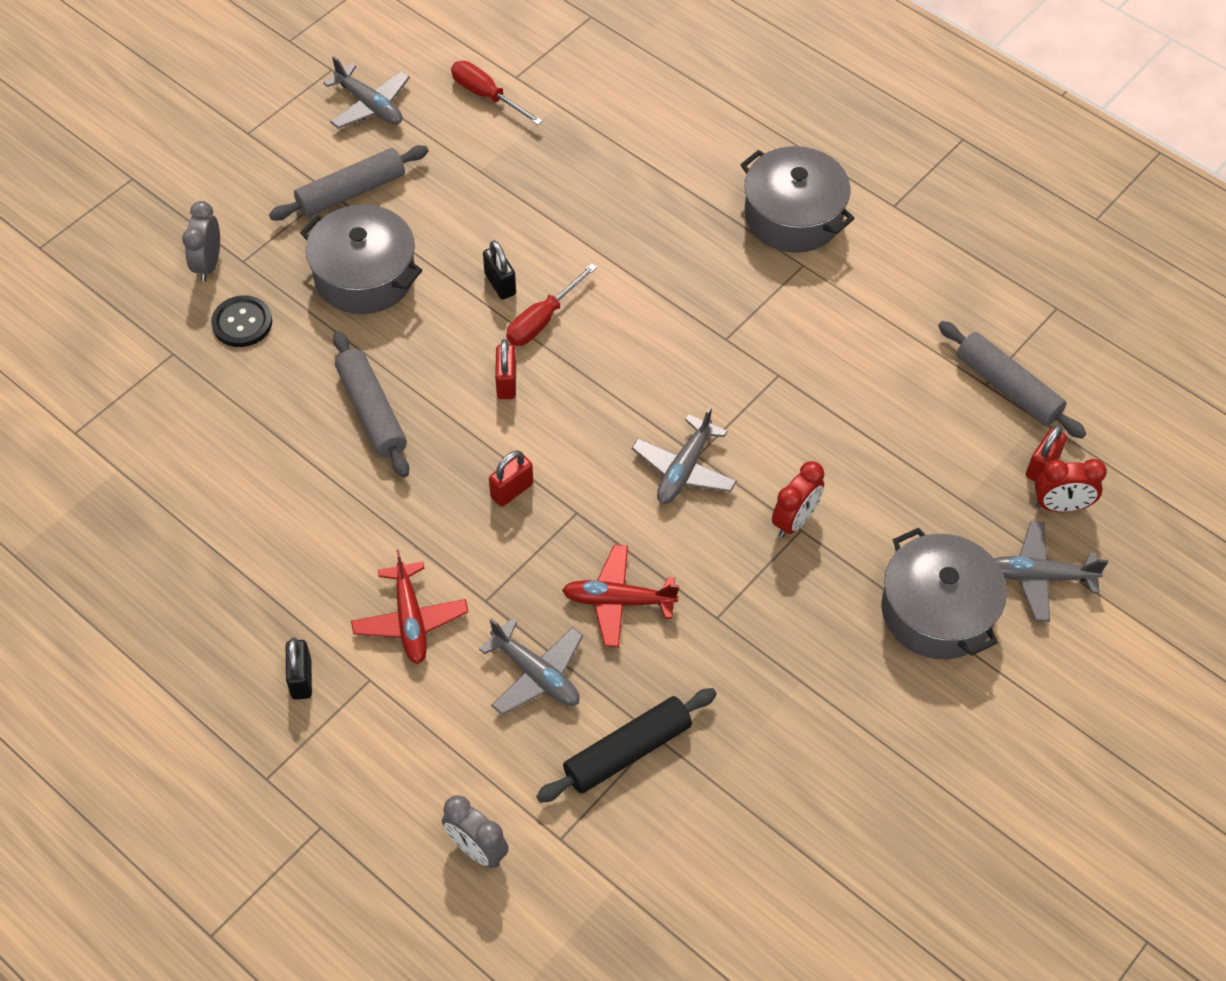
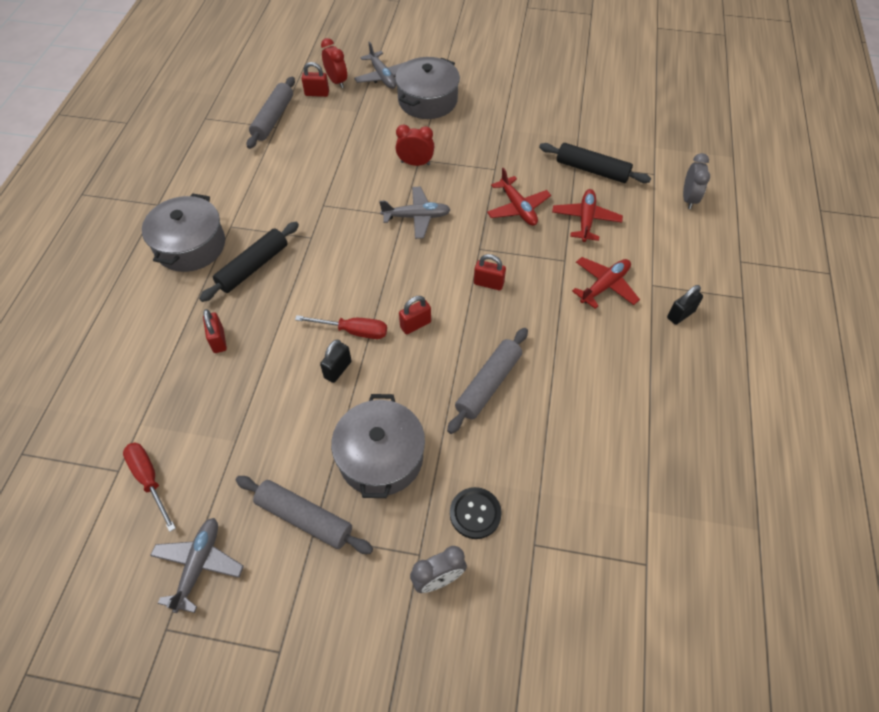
camera: 120 degrees left, 0 degrees up
(486, 96) = (149, 480): red screwdriver -> red screwdriver turned 135 degrees clockwise
(536, 674) = (585, 220): grey plane -> red plane
(621, 196) = (218, 340): none -> red padlock
(714, 263) = (253, 267): none -> black rolling pin

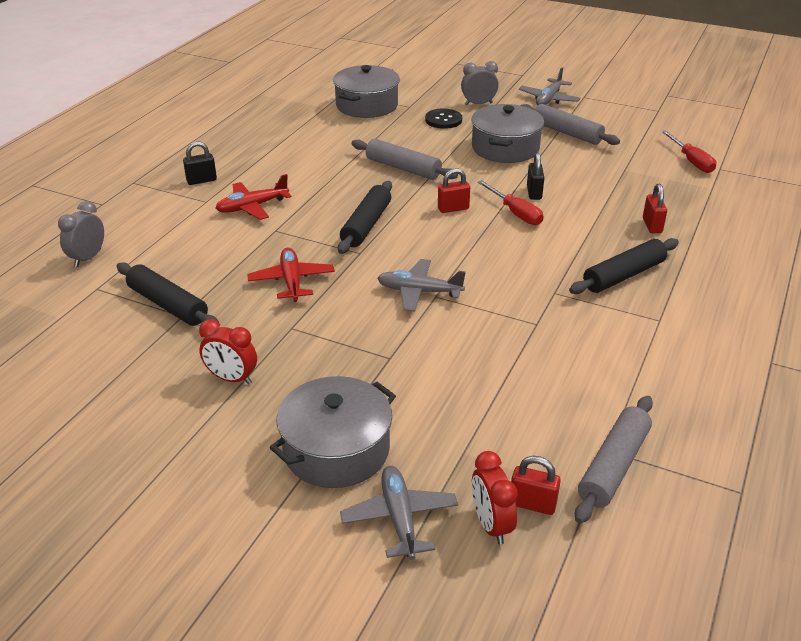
camera: 165 degrees left, 20 degrees down
(190, 246) = (706, 307): grey pot -> grey pot (367, 105)
(199, 565) = (641, 126): grey plane -> grey plane (549, 99)
(338, 369) = (534, 193): black padlock -> black padlock turned 45 degrees counterclockwise
(353, 331) = (515, 213): red screwdriver -> red screwdriver turned 150 degrees counterclockwise
(415, 163) = (397, 353): red clock -> red clock (231, 378)
(488, 283) = (366, 225): red padlock -> black rolling pin
(488, 384) = (403, 168): grey rolling pin -> grey rolling pin turned 75 degrees clockwise
(585, 220) = (223, 258): red plane -> none

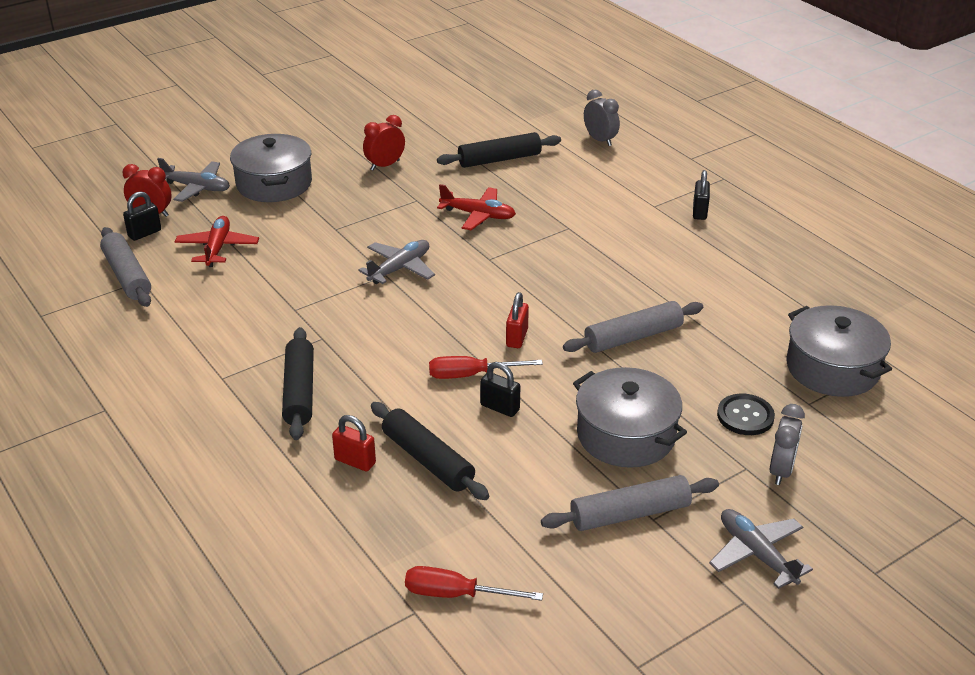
camera: 120 degrees right, 0 degrees up
(252, 207) = (622, 226): red plane -> red plane (217, 248)
(366, 225) = (533, 276): black rolling pin -> black rolling pin (428, 460)
(532, 504) = (144, 233): red padlock -> black padlock

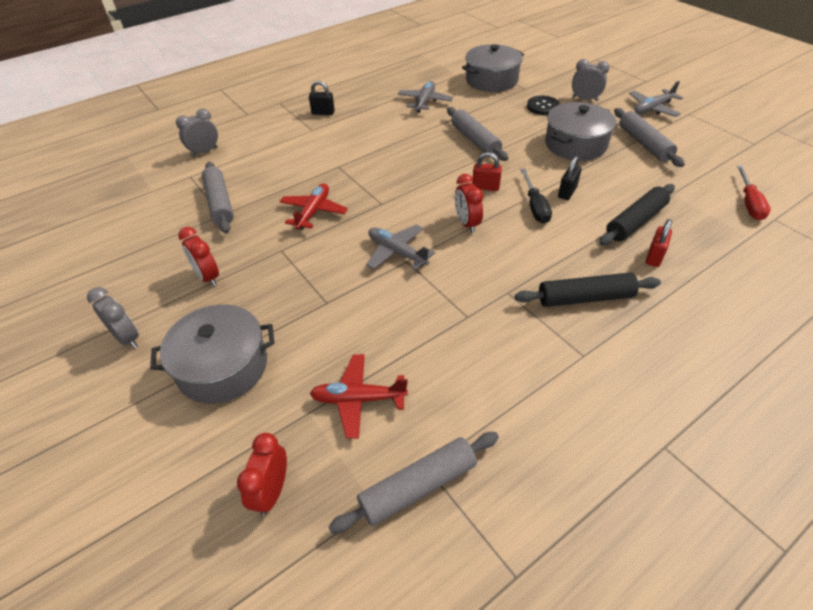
camera: 90 degrees left, 10 degrees up
(144, 233) = (320, 489): black padlock -> none
(197, 188) = (213, 449): grey plane -> grey plane (424, 102)
(319, 139) = (127, 338): none -> grey clock
(443, 318) = (467, 223): none -> red clock
(471, 375) = (535, 206): red screwdriver -> black screwdriver
(499, 159) = (220, 203): black rolling pin -> grey rolling pin

